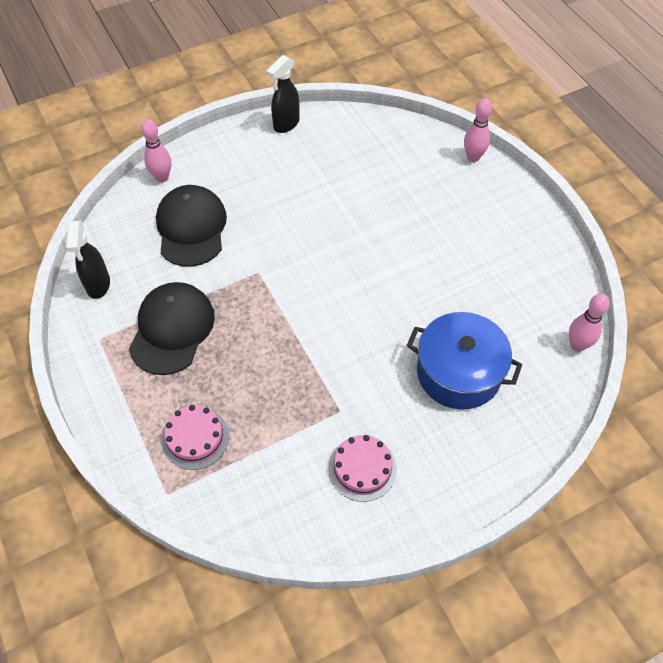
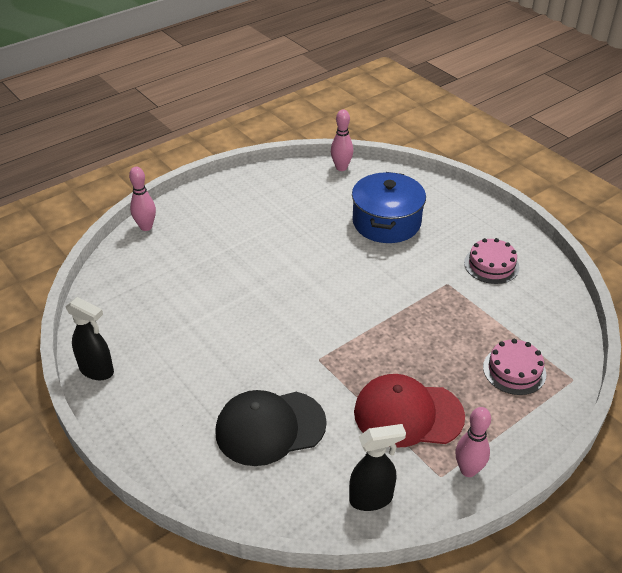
camera: 100 degrees left, 15 degrees down
(162, 177) = (193, 476): pink bowling pin -> pink bowling pin (468, 470)
(172, 329) = (408, 414): black cap -> red cap

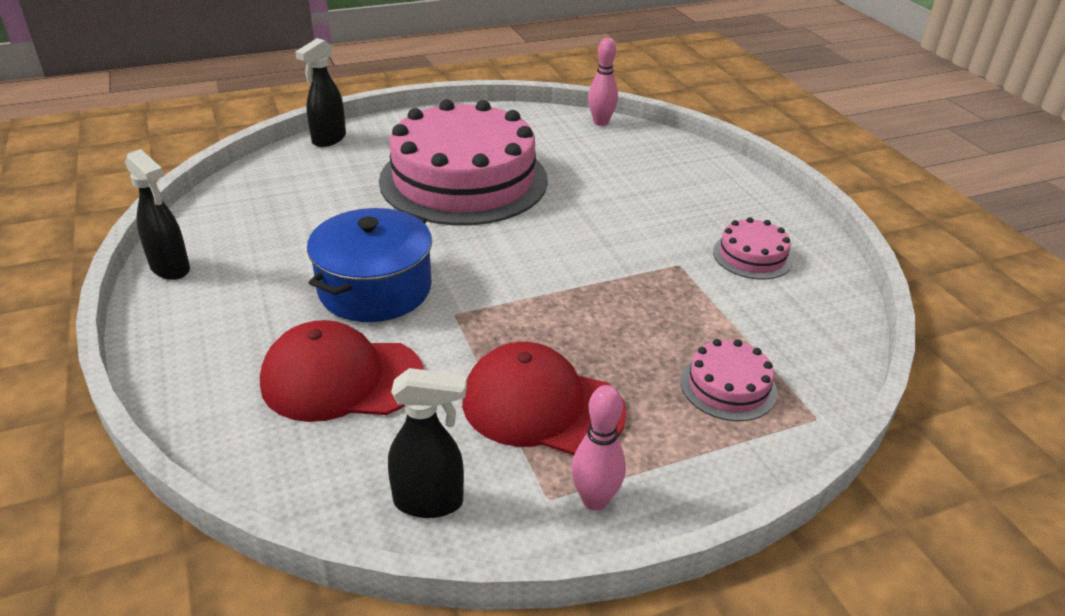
camera: 15 degrees right, 5 degrees down
(146, 227) = (328, 139): pink bowling pin -> black spray bottle
(267, 243) = (463, 180): none -> pink cake
(270, 427) = (341, 378): black cap -> red cap
(386, 222) = (629, 185): blue pot -> blue pot (375, 289)

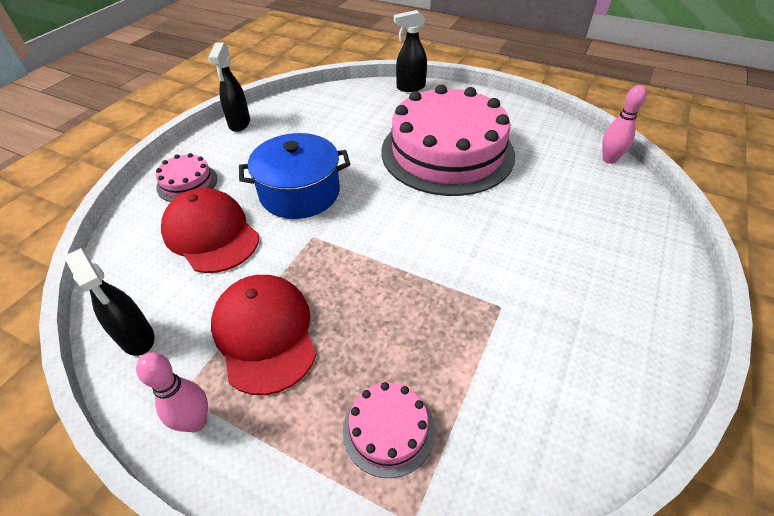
camera: 50 degrees right, 10 degrees up
(752, 256) = (574, 344): pink cake -> pink cake (187, 183)

